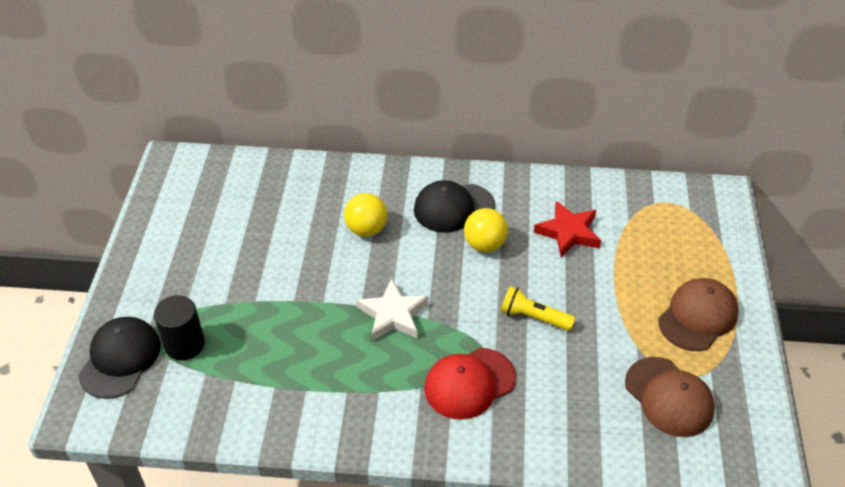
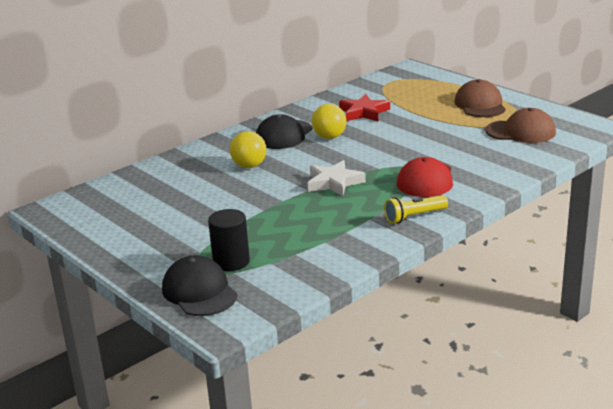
camera: 45 degrees left, 20 degrees down
(534, 317) = (408, 144): yellow flashlight -> yellow flashlight (414, 216)

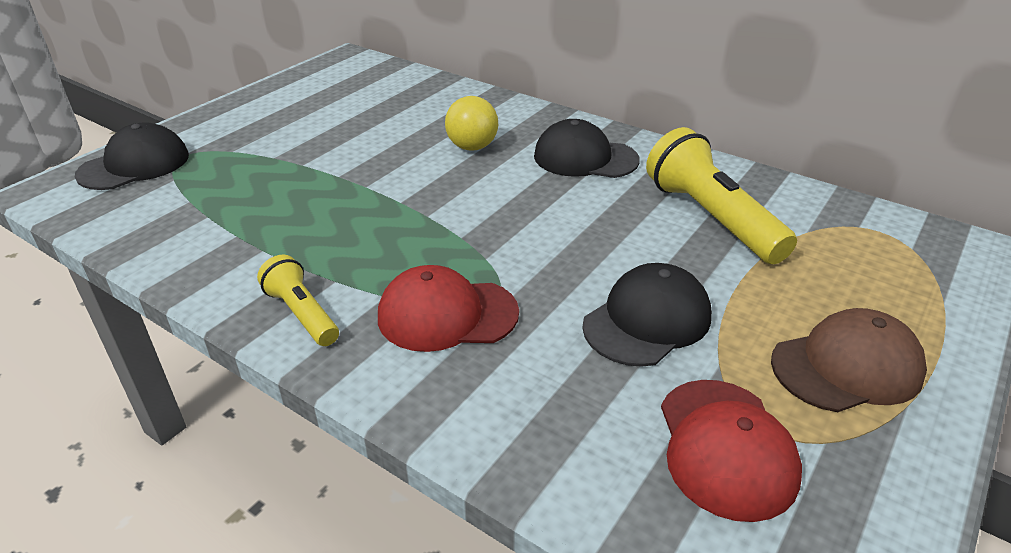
camera: 75 degrees right, 10 degrees up
(231, 262) = (199, 174): black cylinder -> none
(329, 137) = (593, 197): yellow ball -> none
(334, 182) = (425, 221): white star -> none
(363, 112) = (711, 218): red star -> yellow flashlight
(442, 136) = (647, 320): none -> black cap
(521, 132) = (726, 447): brown cap -> red cap

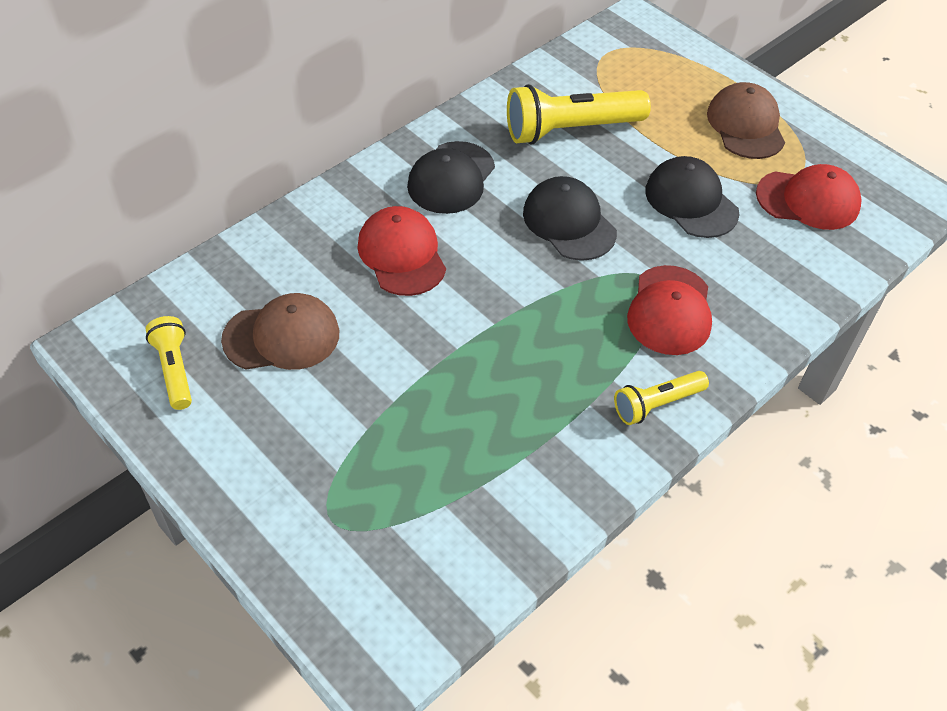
camera: 80 degrees left, 15 degrees up
(134, 165) = (341, 572): black cap -> black cap (569, 222)
(327, 83) = (174, 370): none -> yellow flashlight
(365, 112) = (282, 336): none -> brown cap
(472, 147) = (402, 254): yellow ball -> red cap

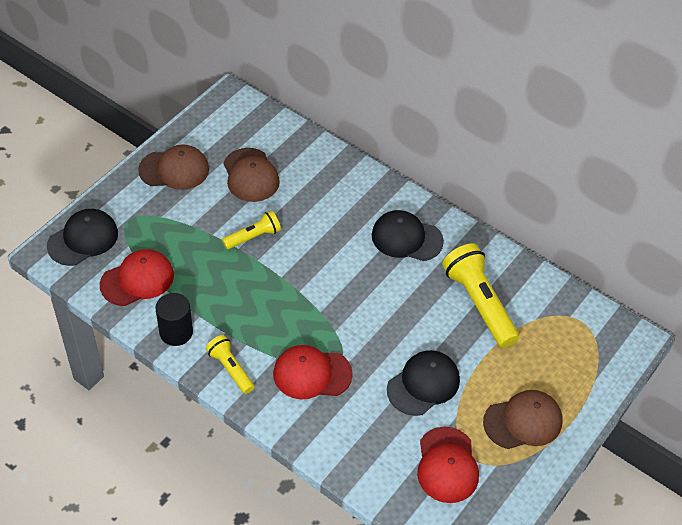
camera: 80 degrees right, 0 degrees up
(174, 370) = (218, 134): yellow flashlight -> yellow flashlight (253, 237)
(235, 441) = (174, 169): none -> brown cap
(402, 254) = (329, 221): red cap -> red cap (137, 280)
(569, 222) = (381, 309): black cap -> black cap (83, 239)
(583, 469) = (176, 332): none -> black cylinder

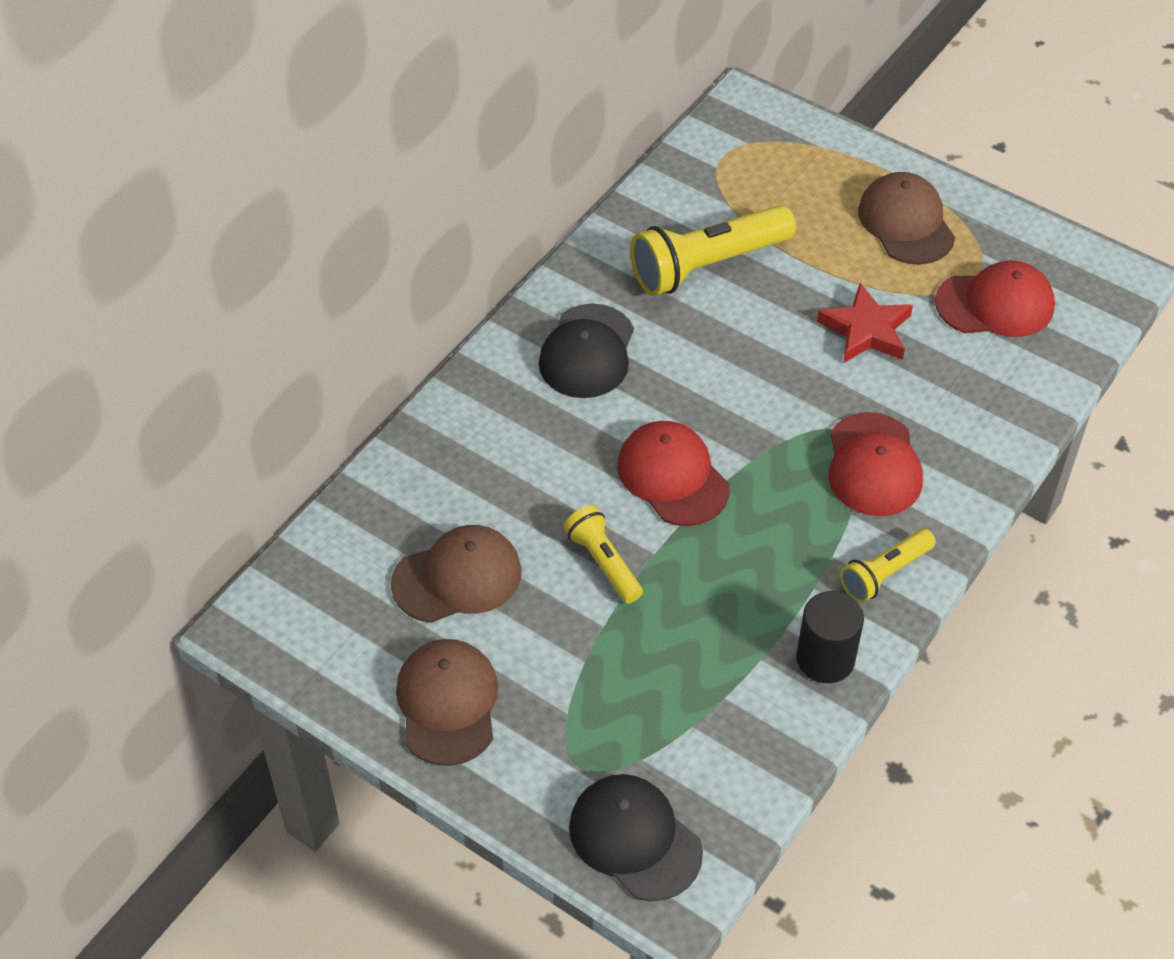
camera: 90 degrees left, 0 degrees up
(137, 280) = (720, 733): red cap -> red cap (673, 476)
(423, 384) = (866, 330): black cap -> red star

